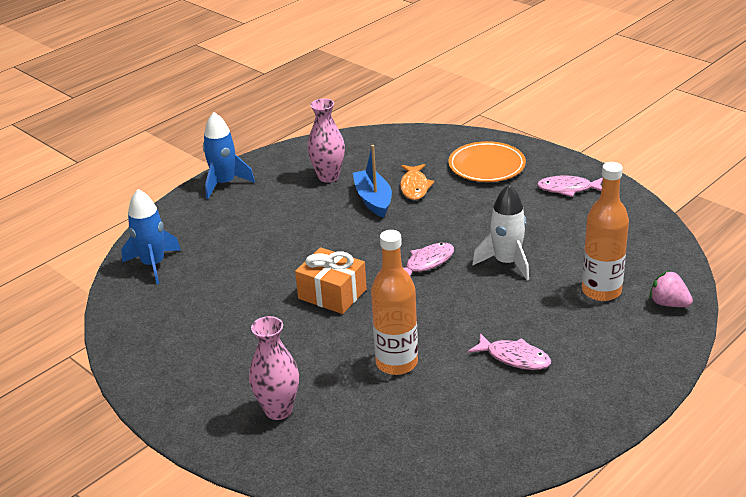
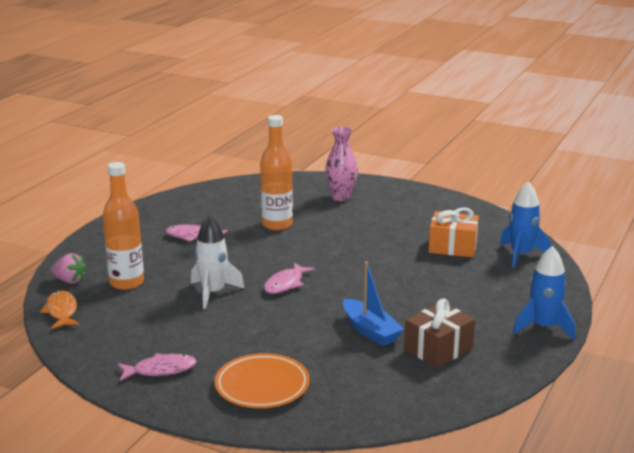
camera: 160 degrees right, 10 degrees down
(328, 177) = (438, 349): pink vase -> brown gift
(332, 294) = (352, 254): orange gift -> orange gift (452, 247)
(414, 187) = (334, 350): orange fish -> orange fish (61, 311)

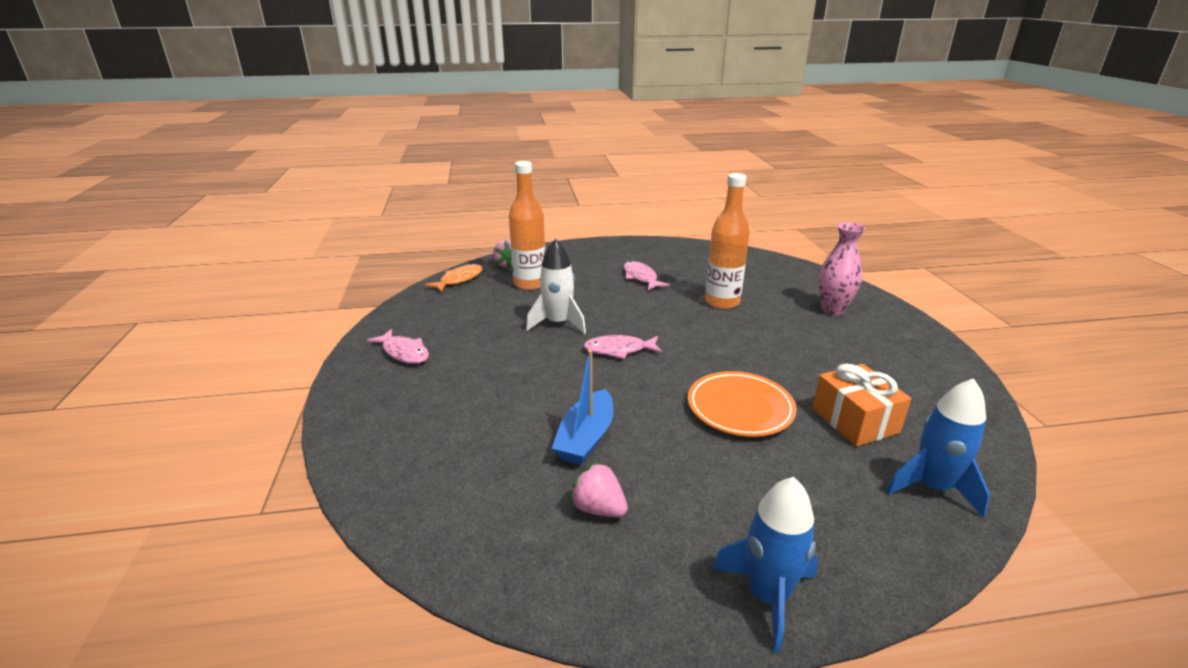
camera: 55 degrees right, 5 degrees up
(262, 386) = (415, 414): orange plate -> orange plate (740, 408)
(438, 349) = (598, 508): brown gift -> pink strawberry

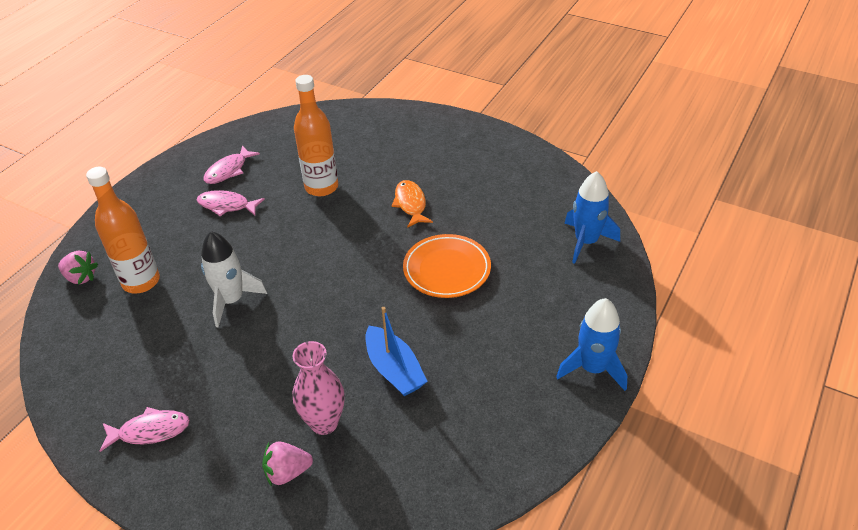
camera: 50 degrees left, 15 degrees up
(459, 280) = (62, 328): orange fish -> orange fish (410, 204)
(598, 508) = (466, 403): pink strawberry -> pink strawberry (287, 472)
(619, 350) = (313, 287): pink fish -> pink fish (228, 170)
(832, 310) = (399, 142): pink vase -> pink vase (324, 423)
(855, 420) = (510, 227): orange gift -> none

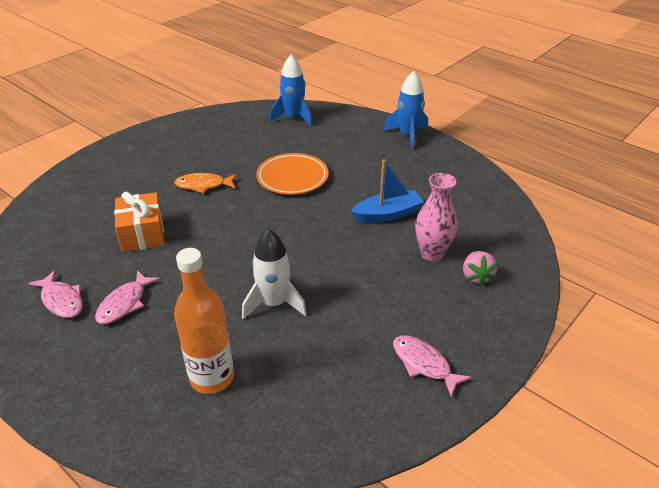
camera: 80 degrees left, 5 degrees down
(81, 277) = (175, 440): pink strawberry -> none
(150, 431) = (423, 364): pink fish -> pink fish turned 45 degrees counterclockwise
(321, 187) = (142, 234): orange bottle -> orange gift

